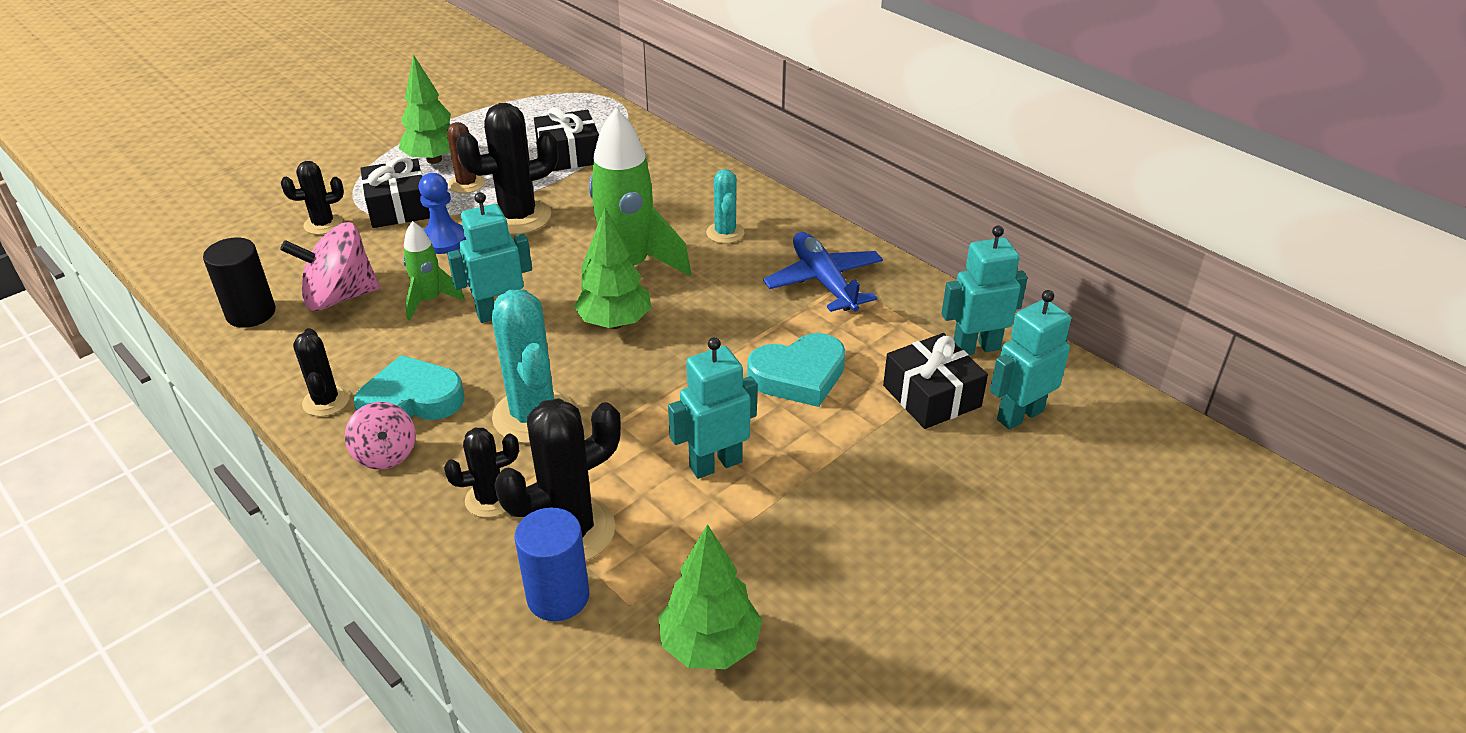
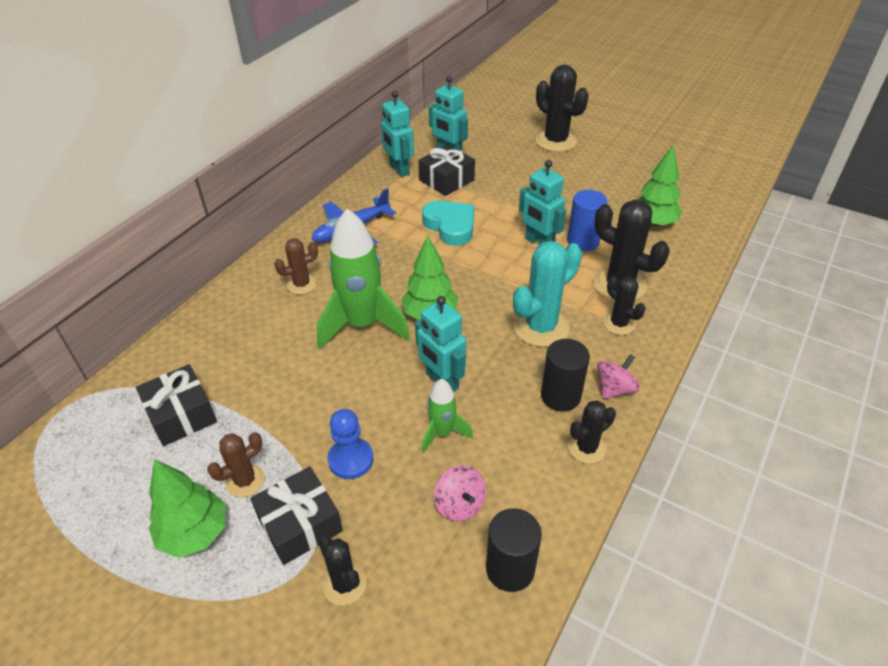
camera: 105 degrees left, 5 degrees up
(339, 297) = (460, 504): pink spinning top -> pink spinning top, size x0.60
(411, 401) = (560, 396): turquoise heart -> black cylinder
(518, 217) = (300, 417): black cactus -> black cactus (556, 141)
(558, 596) = (663, 277): blue cylinder -> blue cylinder (583, 241)
(725, 233) = (302, 284): turquoise cactus -> brown cactus

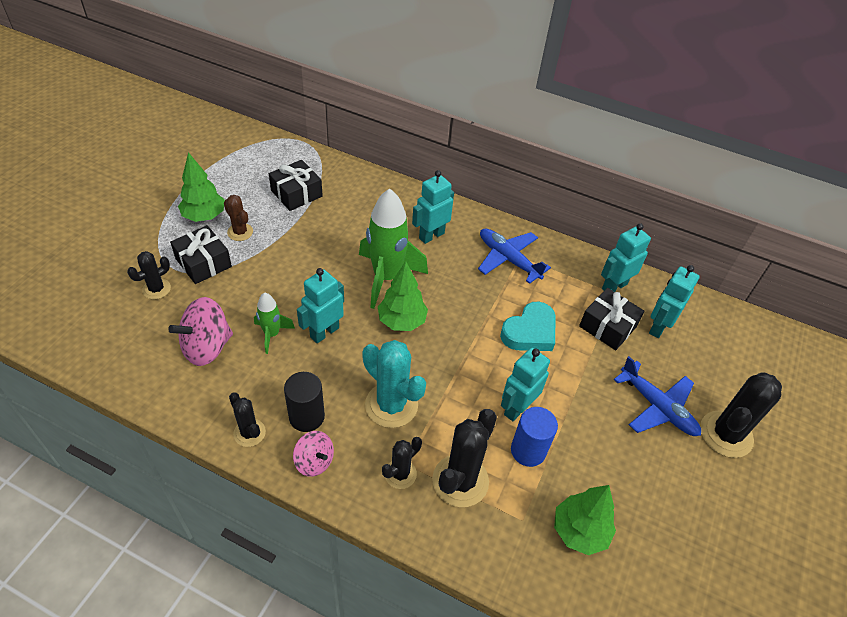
camera: 80 degrees right, 5 degrees up
(302, 284) = (431, 235): brown cactus -> turquoise robot
(351, 459) = (252, 283): blue pawn -> none
(460, 504) = (207, 347): pink spinning top -> pink spinning top, size x1.67
(510, 569) = (150, 377): black cylinder -> none
(533, 168) = (657, 407): none -> blue plane

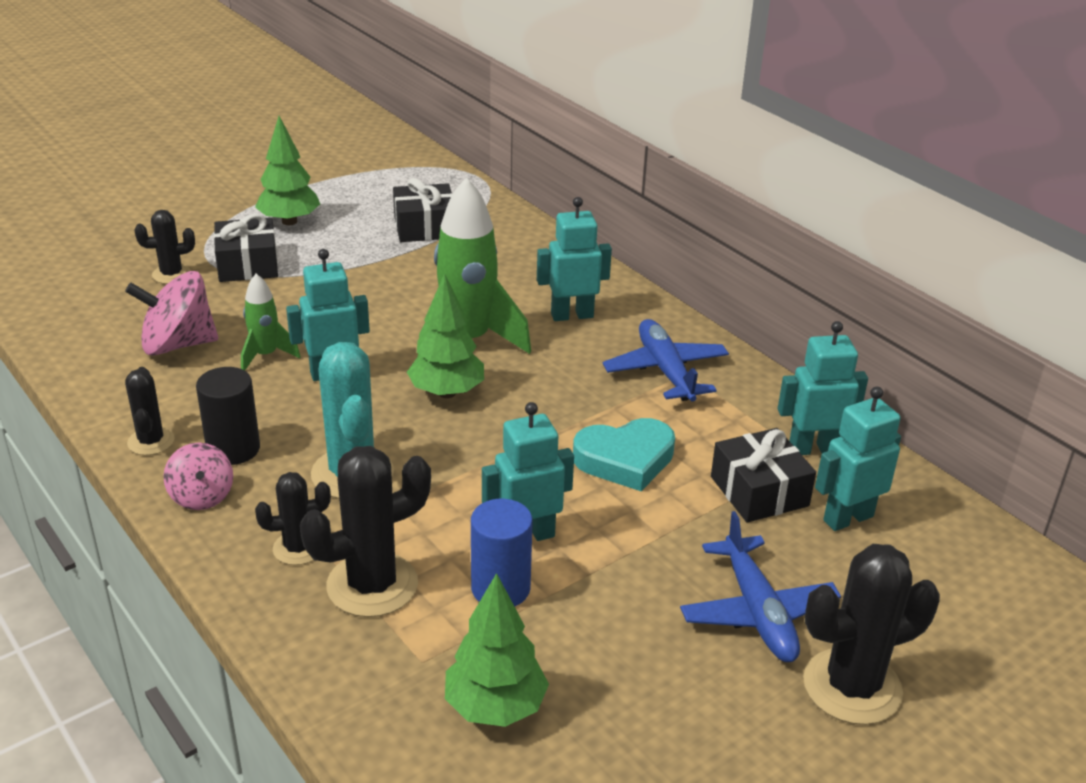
camera: 30 degrees right, 15 degrees down
(240, 232) = (318, 247): brown cactus -> none

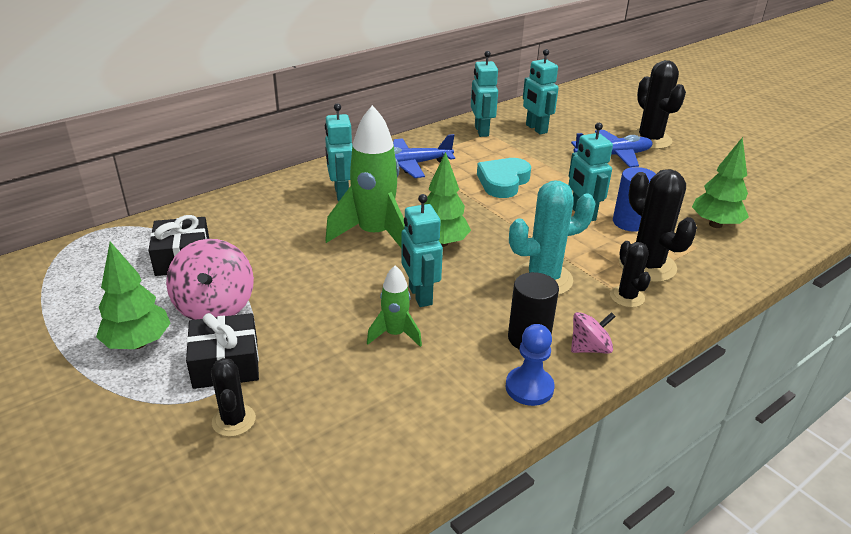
camera: 90 degrees left, 0 degrees up
(151, 441) = (529, 387): black cactus -> blue pawn
(178, 344) = (376, 394): pink spinning top -> pink spinning top (215, 306)
(625, 459) = (503, 182): turquoise heart -> turquoise heart turned 135 degrees counterclockwise
(759, 491) = (521, 147): black gift -> none

